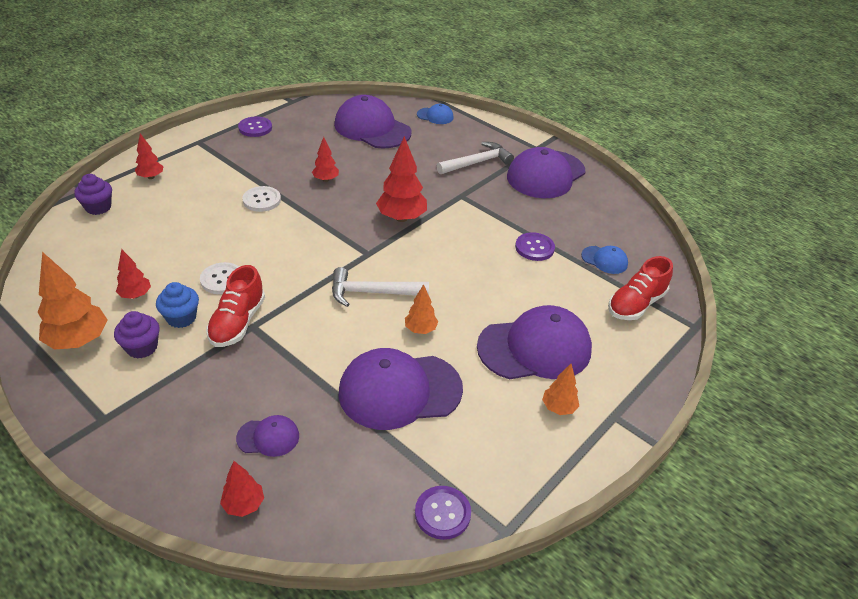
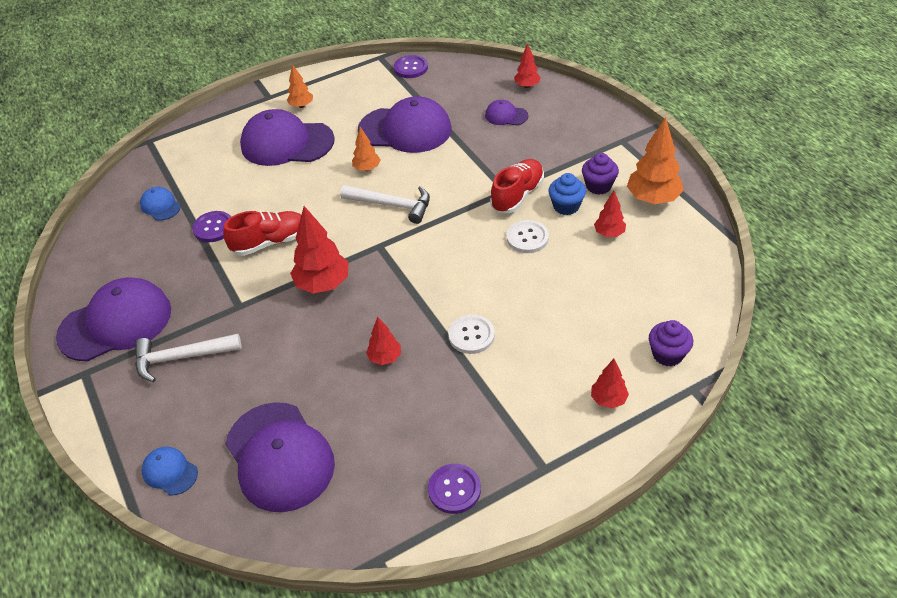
camera: 155 degrees left, 5 degrees up
(636, 304) = (175, 164): red shoe -> red shoe (270, 242)

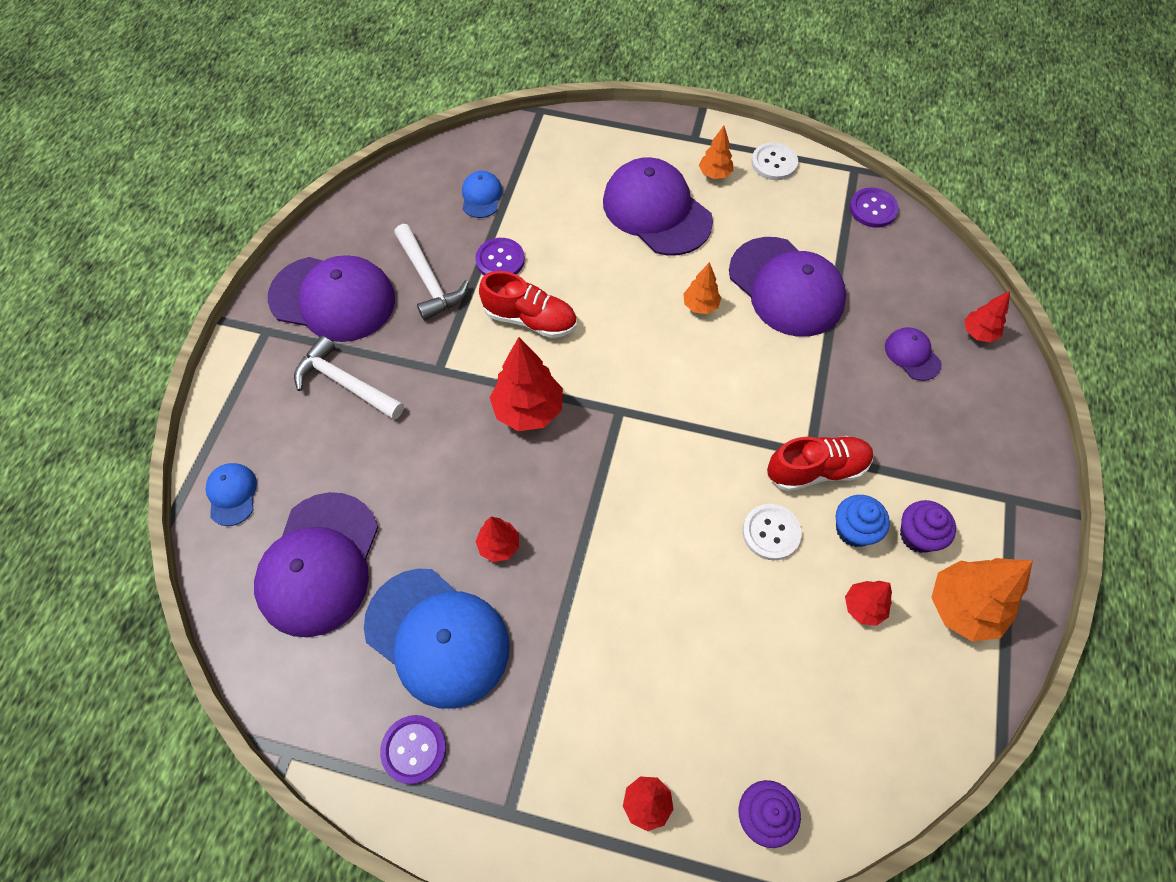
camera: 40 degrees right, 15 degrees up
(392, 205) = (680, 372): white hammer -> white hammer (429, 280)
(402, 428) = (437, 637): none -> blue cap
(471, 335) = (598, 597): white button -> white button (774, 163)

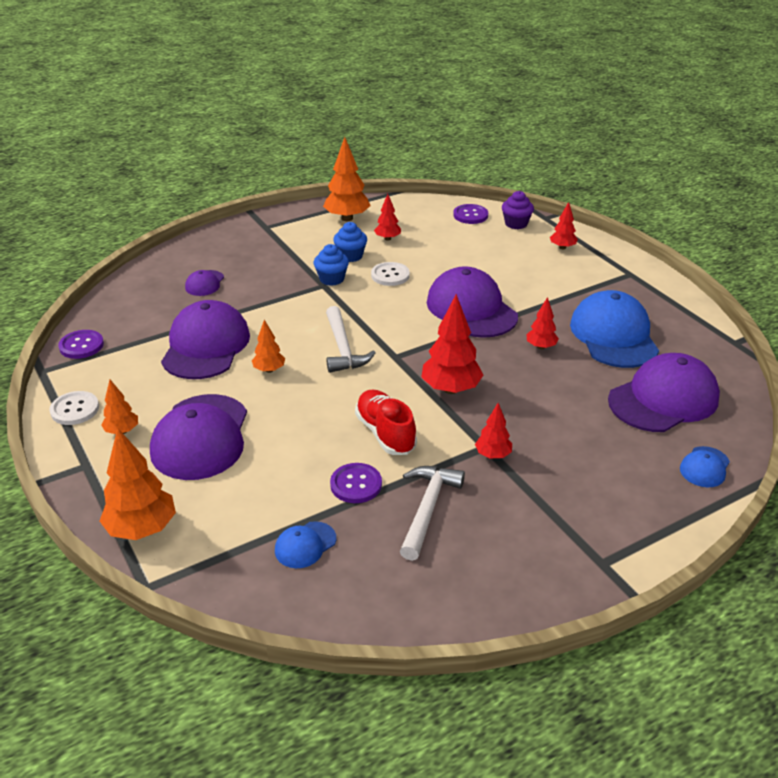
camera: 135 degrees left, 25 degrees down
(333, 299) = (521, 549): purple cap -> purple cap (471, 309)
(345, 383) = (564, 481): white hammer -> white hammer (343, 348)
(414, 749) = (662, 310): purple button -> purple button (470, 215)
(593, 133) = (142, 529): none -> orange tree
(816, 470) = (331, 279): red shoe -> blue cupcake
(918, 535) = (326, 240): purple cupcake -> none
(978, 333) = (157, 271): red tree -> red tree (493, 455)

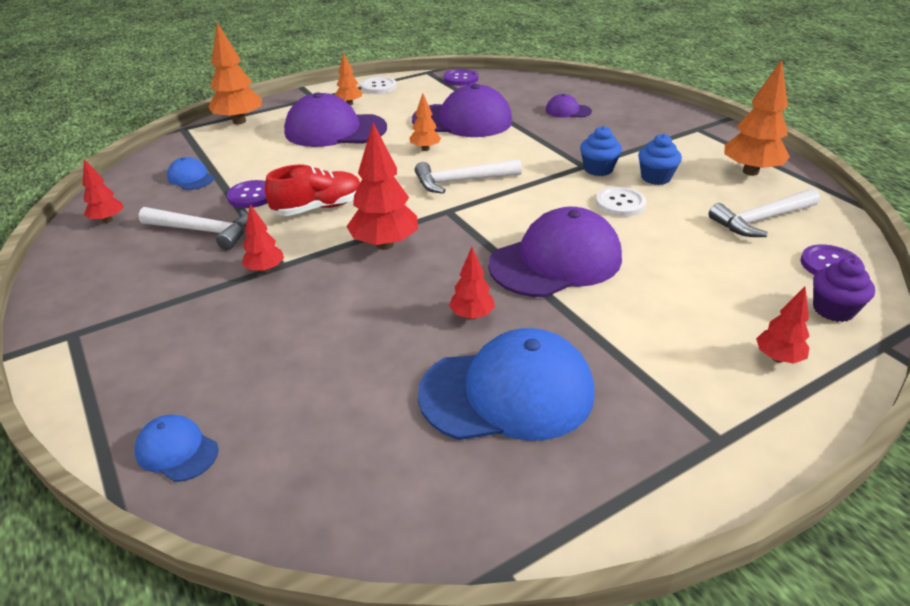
camera: 90 degrees right, 0 degrees up
(387, 238) = (713, 199): red tree -> red tree (108, 220)
(417, 227) = (761, 220): none -> white hammer
(663, 399) = (338, 429): purple cap -> none

